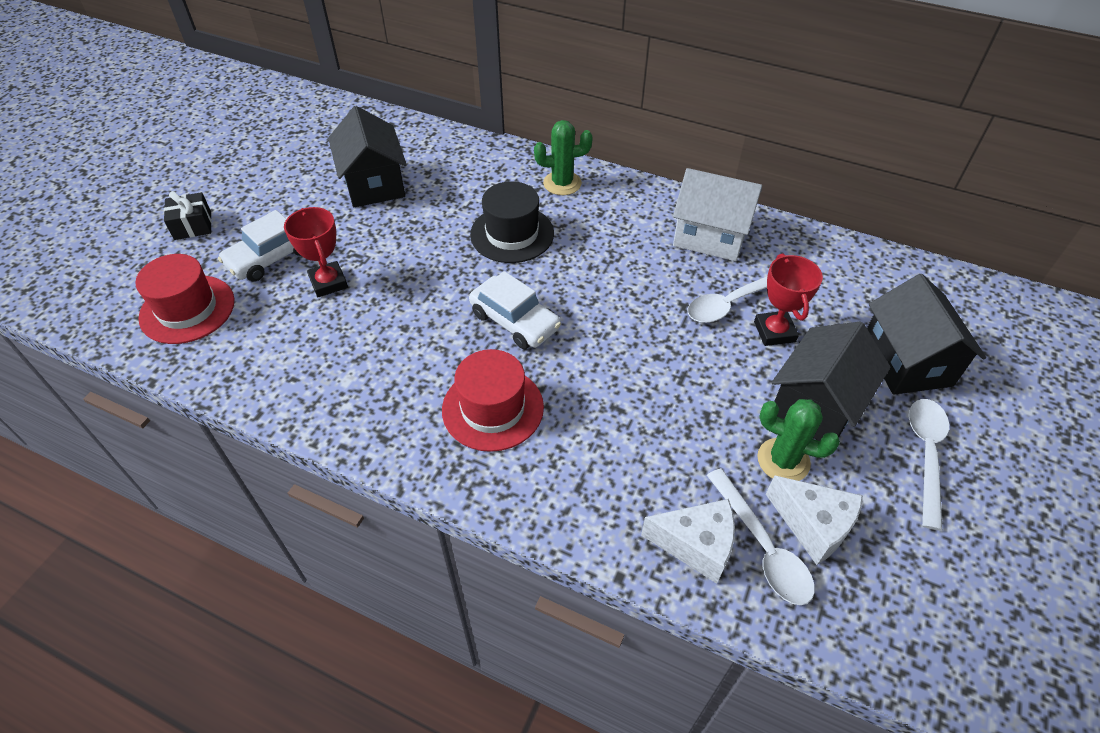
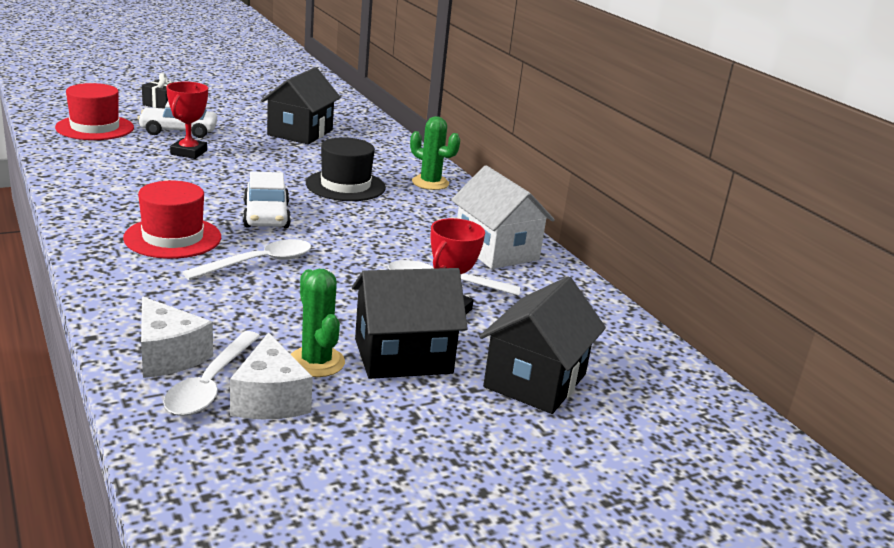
camera: 35 degrees right, 25 degrees down
(926, 455) = (443, 427): white spoon -> white spoon (259, 263)

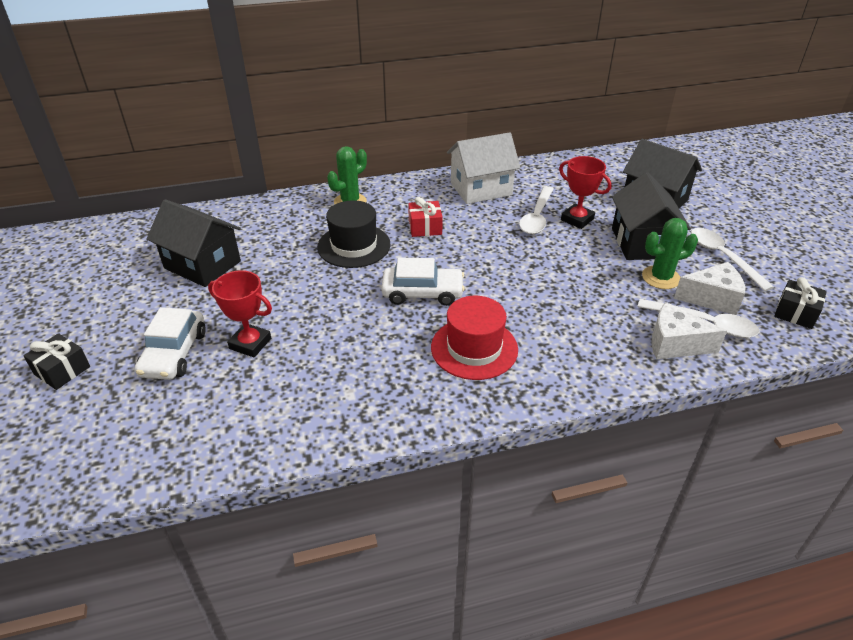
camera: 75 degrees left, 15 degrees up
(95, 128) = (141, 429): red hat -> none
(168, 355) = (675, 344): white cheese -> white cheese turned 135 degrees counterclockwise
(235, 477) = (795, 313): none -> black gift
(259, 263) = (518, 299): white spoon -> white spoon (723, 257)
(392, 218) = (425, 227): none -> red gift

